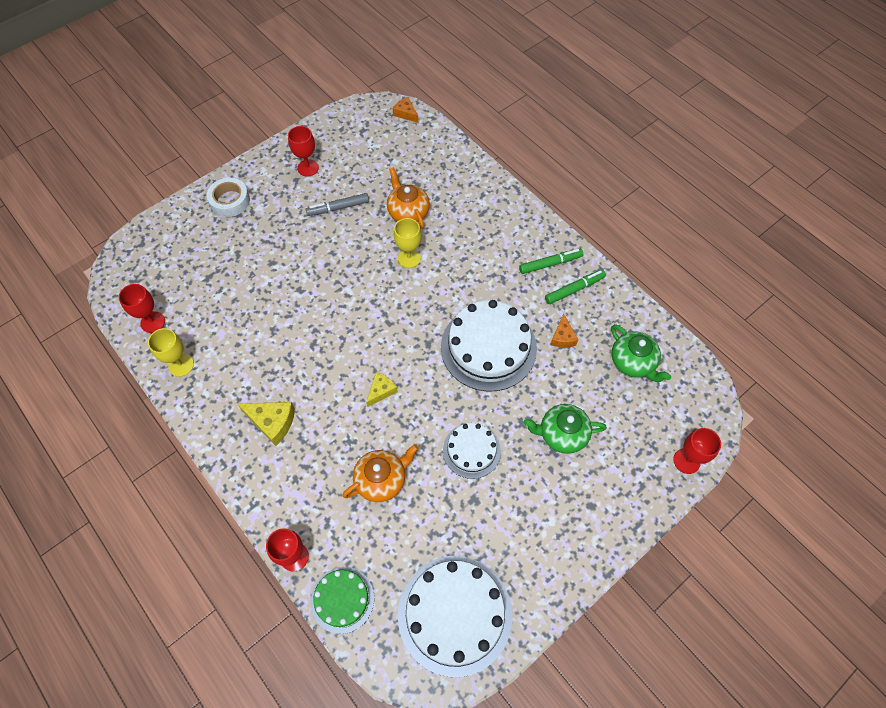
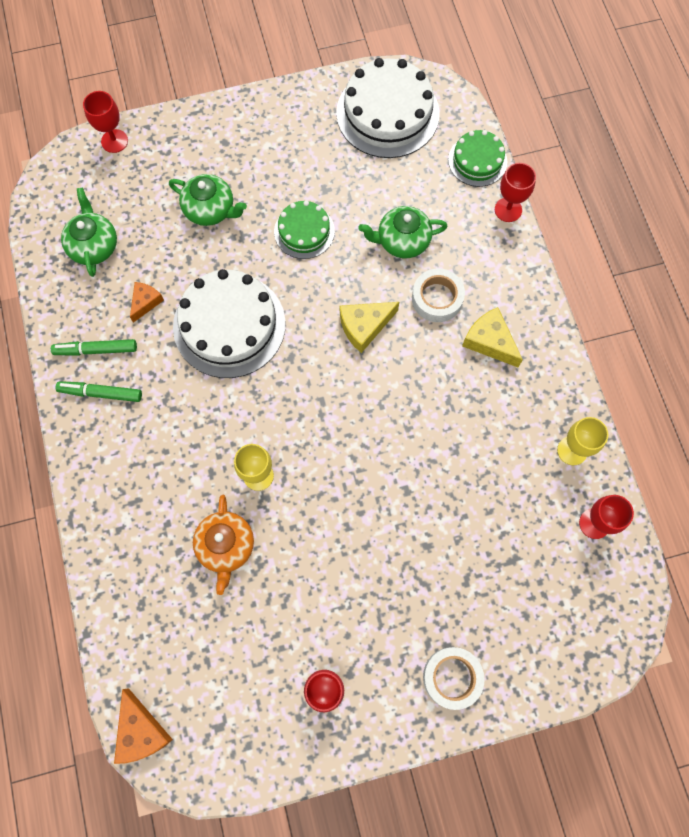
camera: 155 degrees left, 10 degrees up
(330, 440) = (437, 298): none -> white tape
(338, 208) = (312, 595): grey marker -> none
(381, 391) = (364, 326): yellow cheese -> yellow cheese, size x1.54
(381, 479) = (402, 241): orange teapot -> green teapot
(406, 113) = (141, 731): orange cheese -> orange cheese, size x1.54
(471, 450) = (304, 231): white cake -> green cake

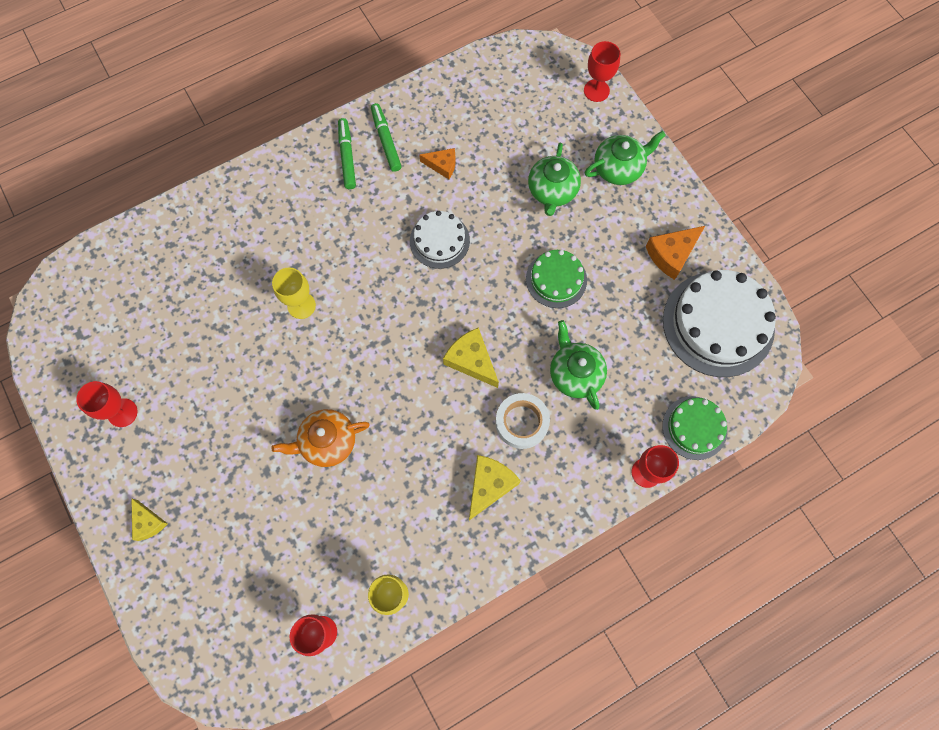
camera: 75 degrees right, 0 degrees up
(94, 246) = (485, 107): green teapot -> green teapot (619, 168)
(141, 731) = (68, 276): orange cheese -> orange cheese (671, 254)
(226, 546) = (232, 297): orange teapot -> orange teapot (327, 442)
(229, 325) = (439, 240): white cake -> white cake, size x0.56
(452, 677) = (148, 522): white tape -> yellow cheese

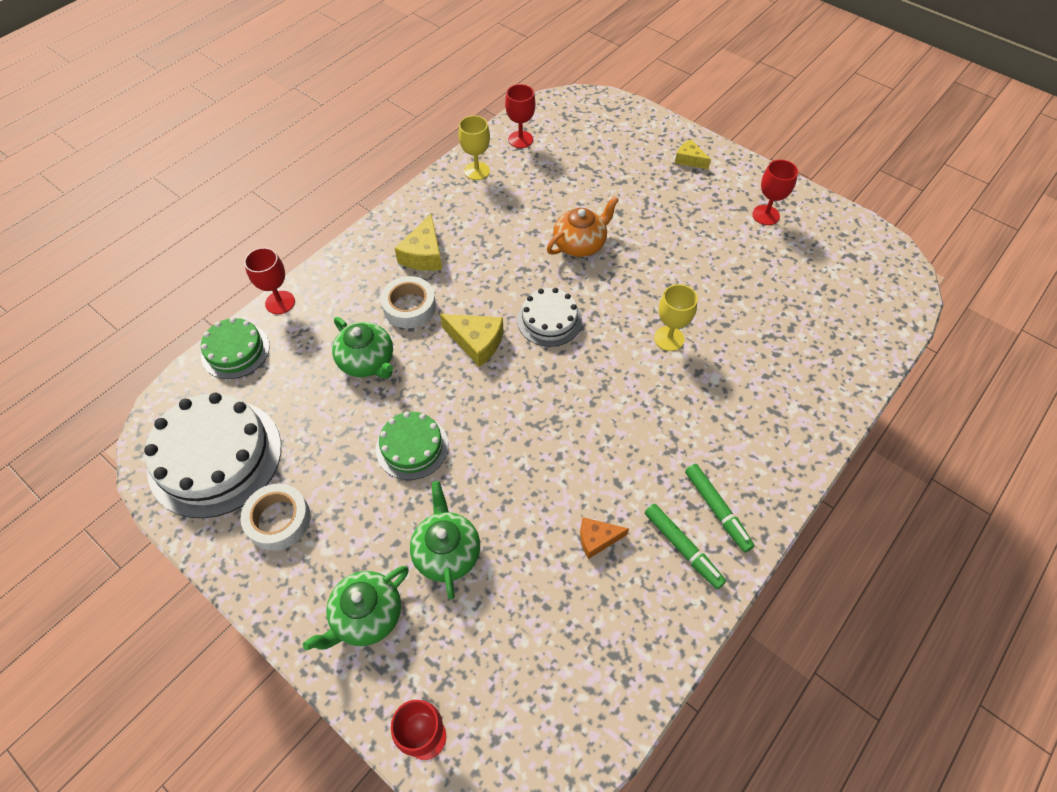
camera: 160 degrees right, 15 degrees down
(439, 240) = (559, 447): white cake -> white cake (549, 320)
(671, 254) = (278, 520): orange cheese -> white tape

